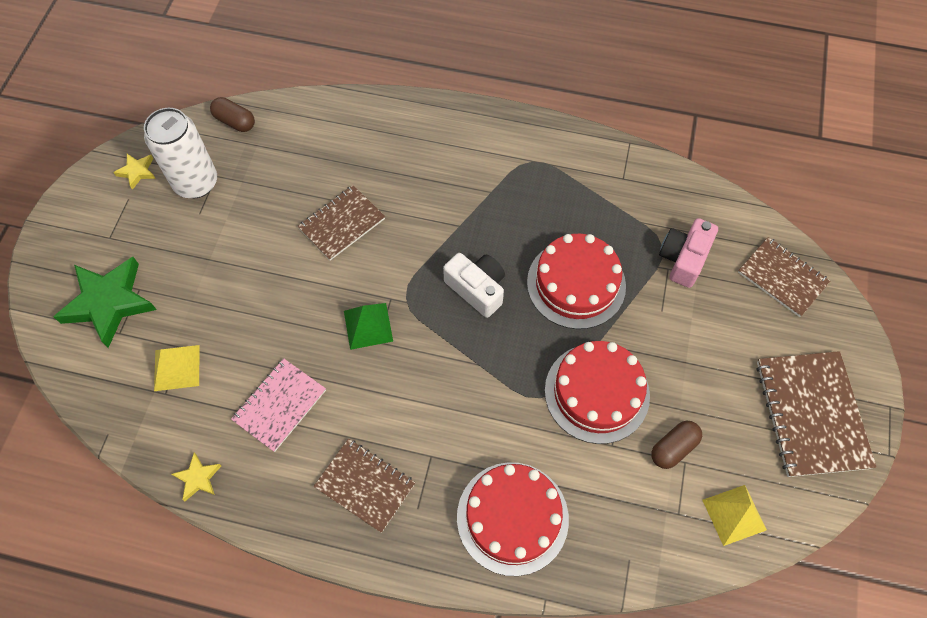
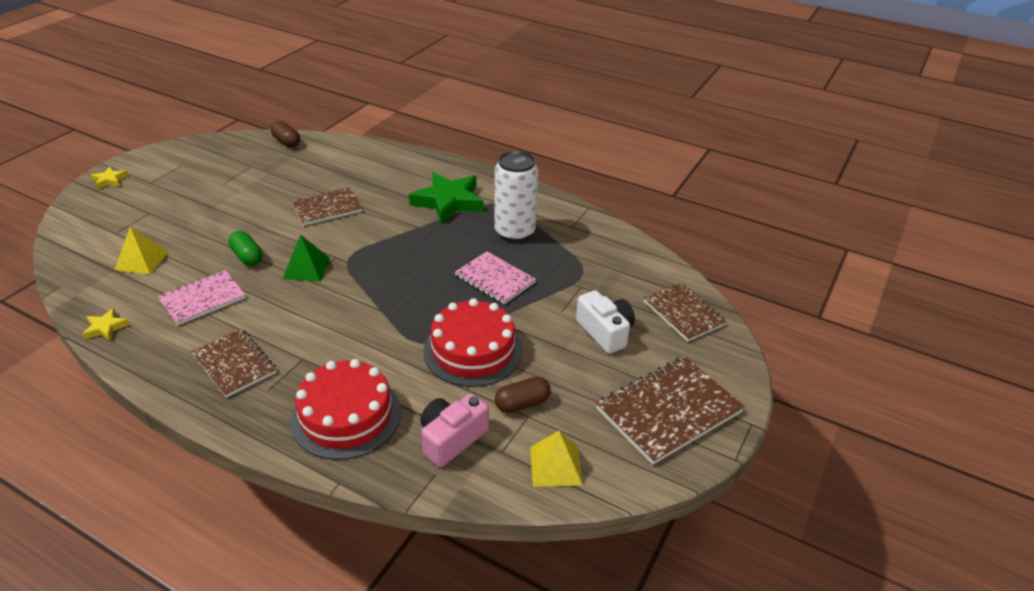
camera: 15 degrees right, 25 degrees down
(109, 302) = (122, 215): green star -> green star (448, 201)
(137, 172) = (197, 153): yellow star -> yellow star (110, 180)
(196, 183) = (234, 166): white can -> white can (514, 232)
(293, 327) = (247, 257): none -> green capsule
(477, 289) = (409, 265): white camera -> white camera (605, 332)
(576, 284) = (495, 279): red cake -> pink notebook
(683, 259) = (598, 283): pink camera -> pink camera (451, 439)
(811, 414) = (668, 411): brown notebook -> brown notebook turned 45 degrees clockwise

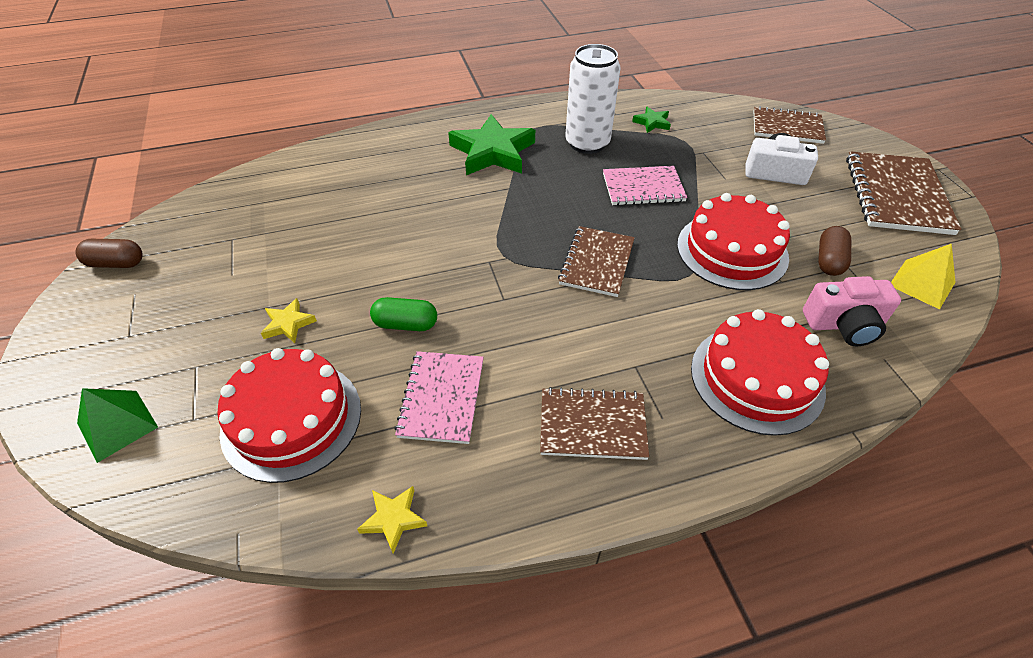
camera: 45 degrees left, 10 degrees up
(110, 180) = (60, 372): yellow star -> yellow star (288, 324)
(142, 260) = (292, 419): yellow pyramid -> red cake
(286, 142) = (227, 193): brown capsule -> brown capsule (116, 263)
(306, 268) = (484, 290): green pyramid -> green pyramid (117, 425)
(327, 208) = (396, 226): brown notebook -> brown notebook (597, 263)
(451, 439) = (844, 325): pink camera -> pink camera turned 90 degrees counterclockwise
(585, 247) = (652, 122): none -> green star

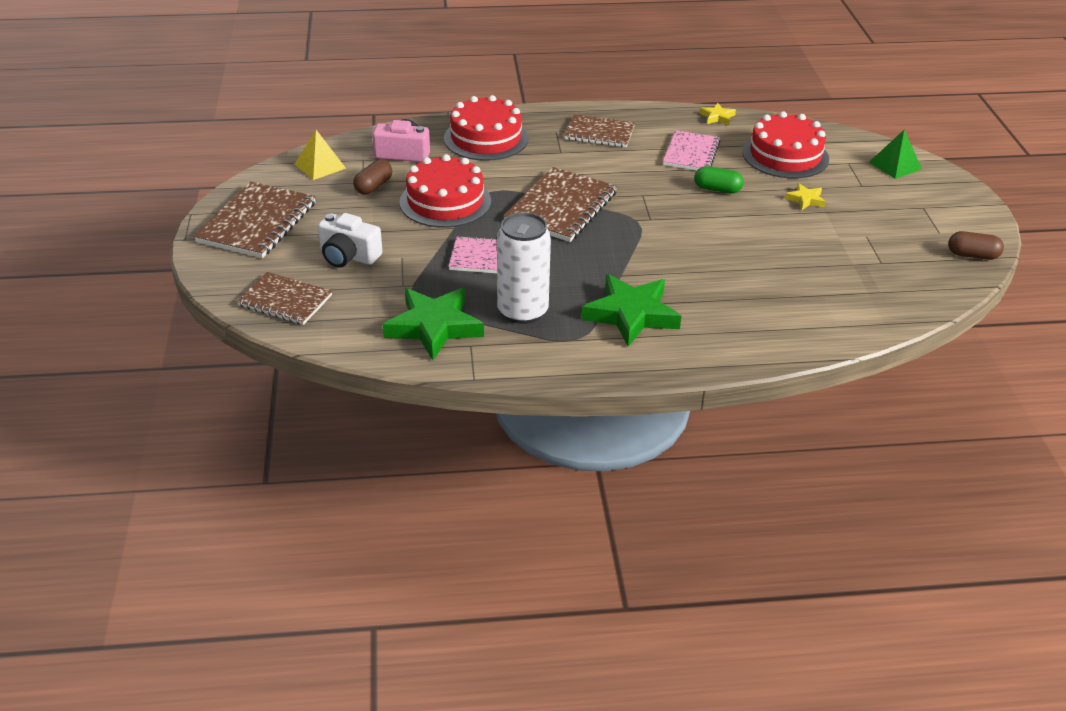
camera: 170 degrees left, 10 degrees down
(597, 263) = (561, 207): brown notebook -> brown notebook, size x1.52
(652, 122) = (434, 327): green star -> green star, size x2.16

